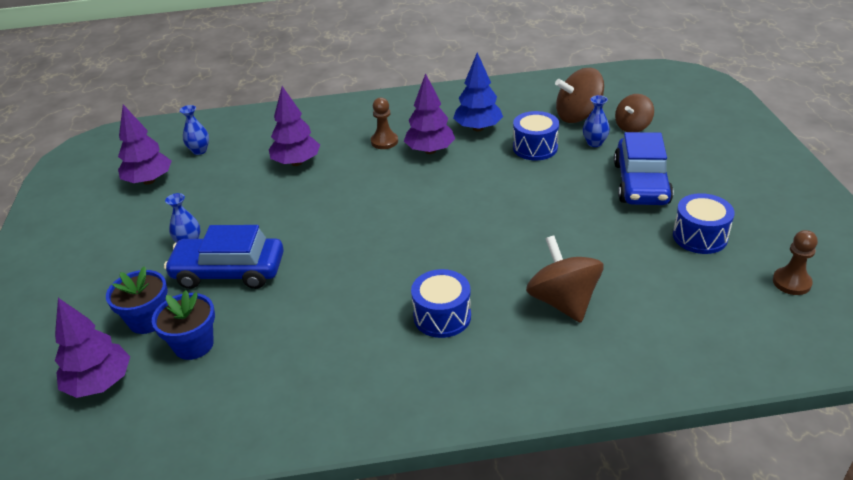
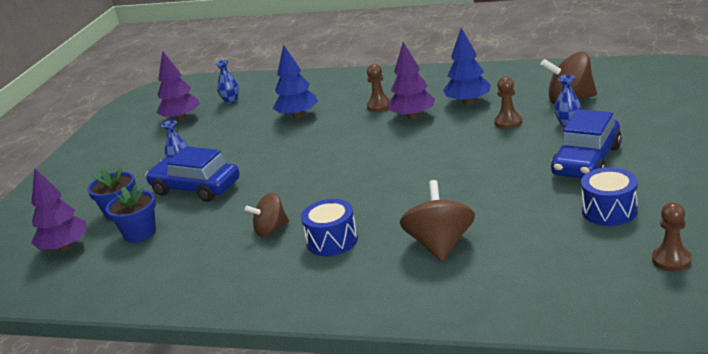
camera: 25 degrees right, 10 degrees down
(296, 162) = (298, 116): purple tree -> blue tree
(535, 148) = (508, 122): blue drum -> brown pawn
(632, 127) = (617, 113): brown spinning top -> brown spinning top (271, 229)

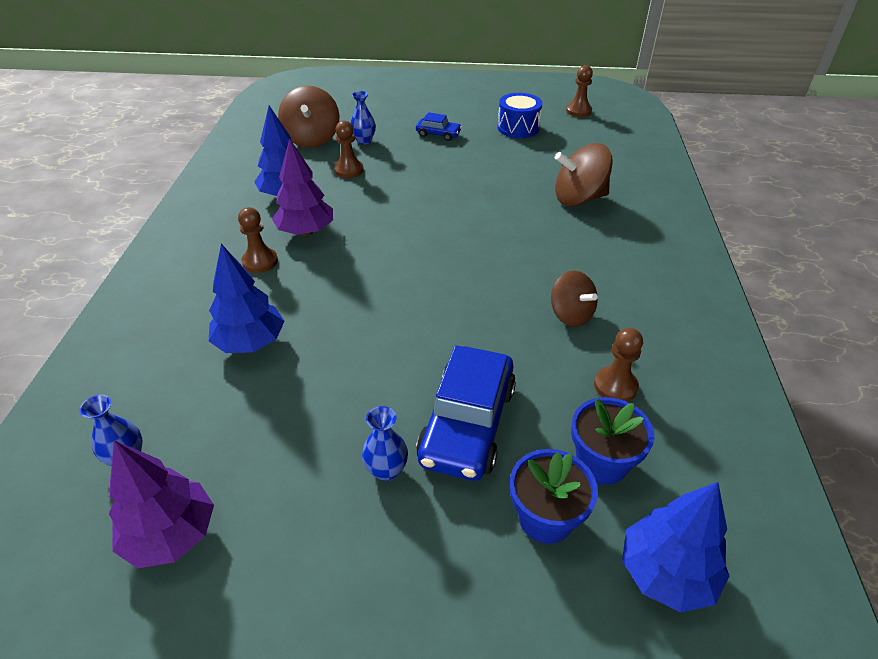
camera: 105 degrees left, 15 degrees up
(65, 247) = (666, 573): purple tree -> blue tree
(192, 244) = (615, 386): none -> brown pawn
(332, 241) = (585, 263): blue drum -> none
(587, 161) = (438, 134): blue car -> blue car, size x0.50

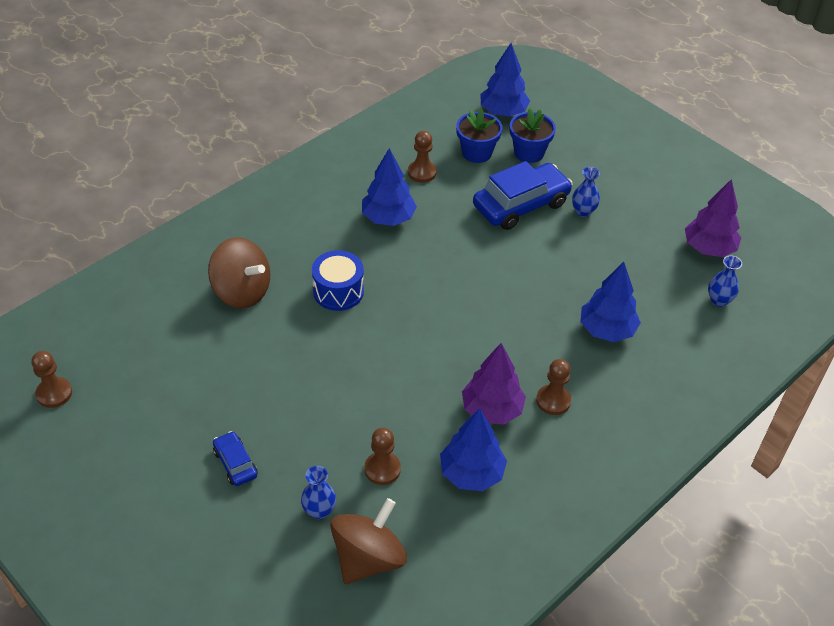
camera: 140 degrees left, 5 degrees up
(518, 128) = (150, 413): blue drum -> blue drum (338, 291)
(571, 314) = (388, 218): brown spinning top -> blue tree

